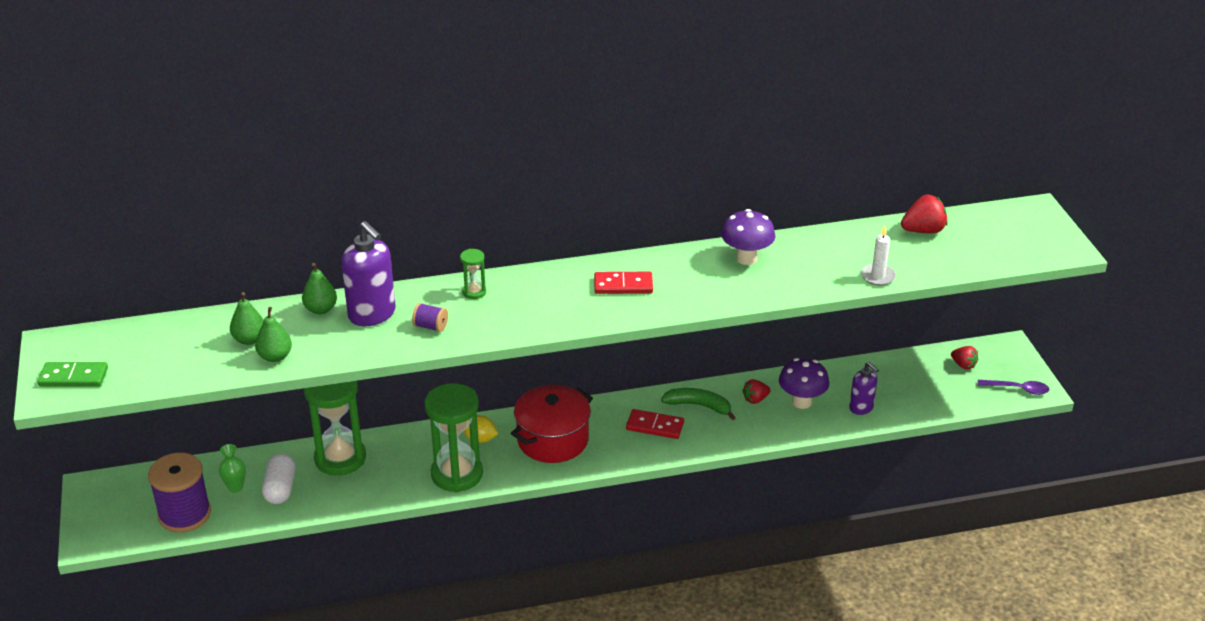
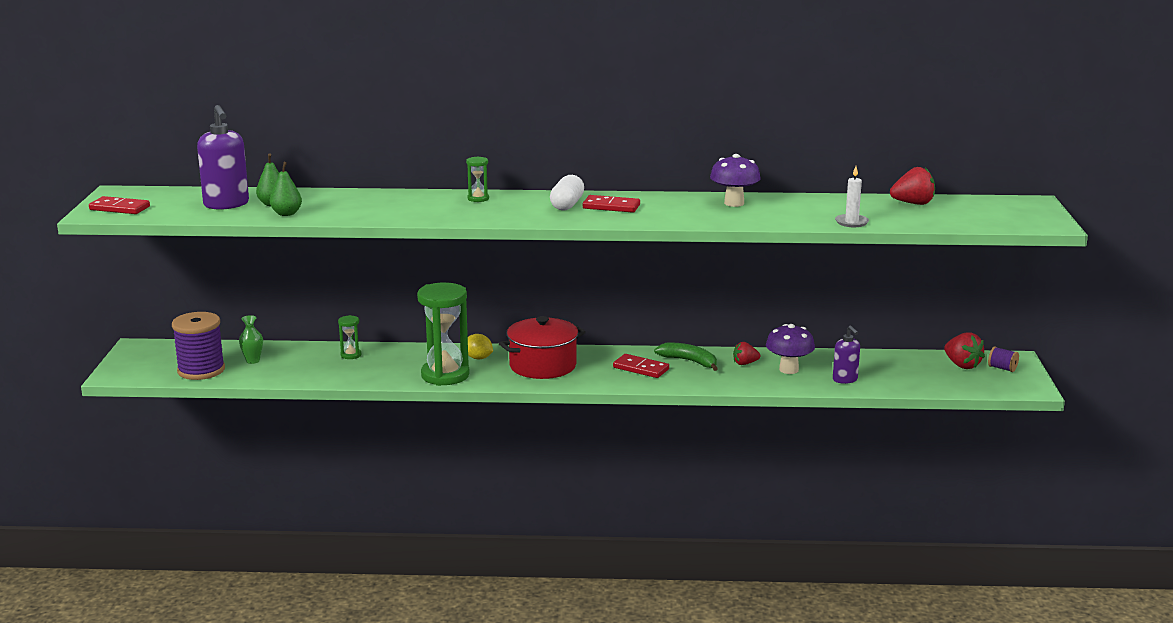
camera: 15 degrees right, 15 degrees down
(73, 377) = (119, 208): green domino -> red domino
(280, 488) = (289, 366): white capsule -> white capsule (567, 205)
(321, 309) = (343, 195): green pear -> none
(340, 458) = (351, 355): green hourglass -> green hourglass, size x0.44
(372, 314) = (383, 201): purple soap dispenser -> purple soap dispenser (226, 204)
(430, 326) = (427, 211): purple spool -> purple spool (1002, 368)
(963, 365) = (962, 365): red strawberry -> red strawberry, size x1.55
(1018, 389) = (1010, 385): purple spoon -> none

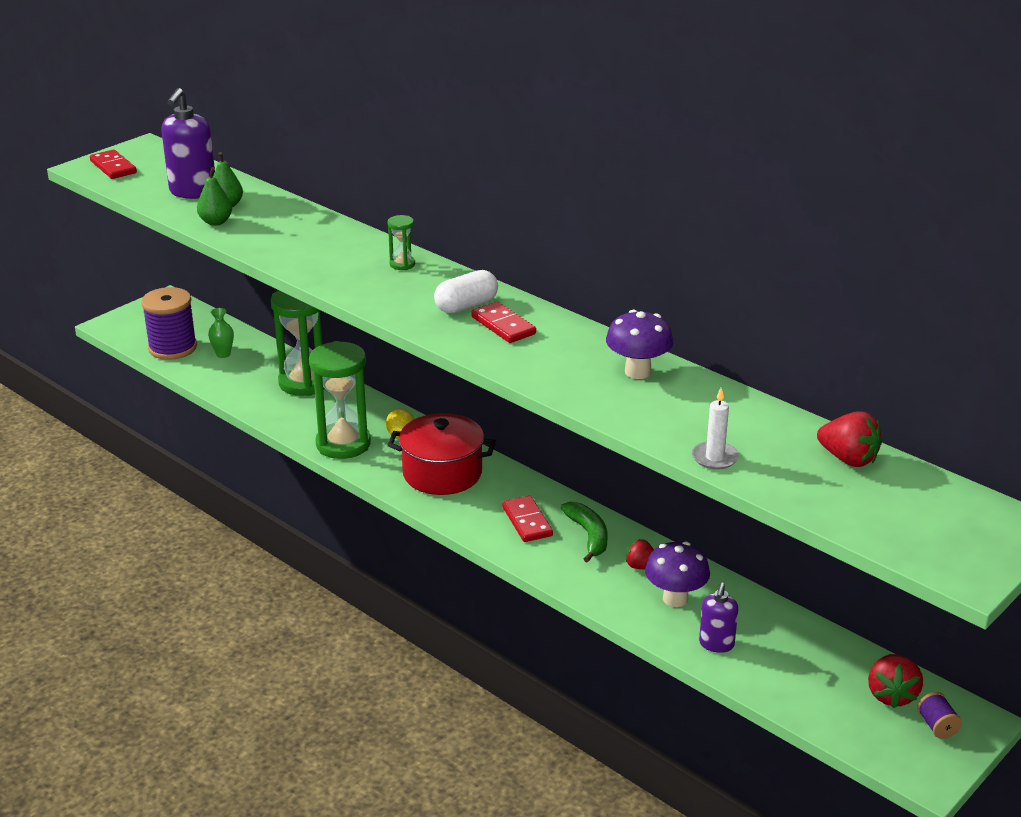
camera: 40 degrees right, 10 degrees up
(351, 355) = (304, 382): green hourglass -> green hourglass, size x2.26

